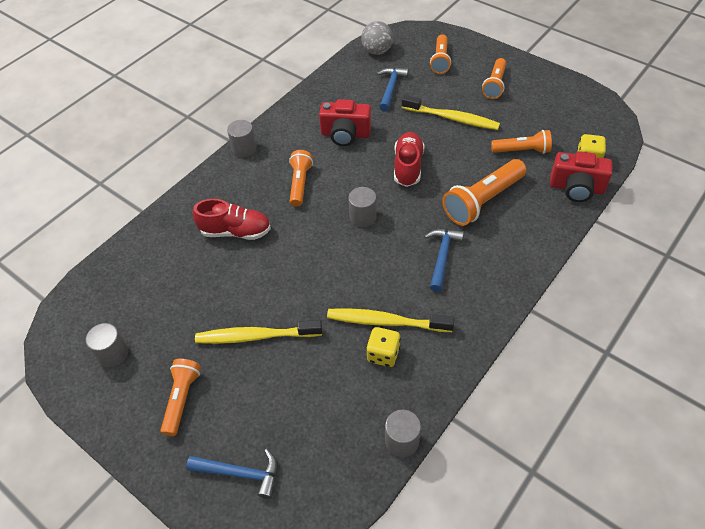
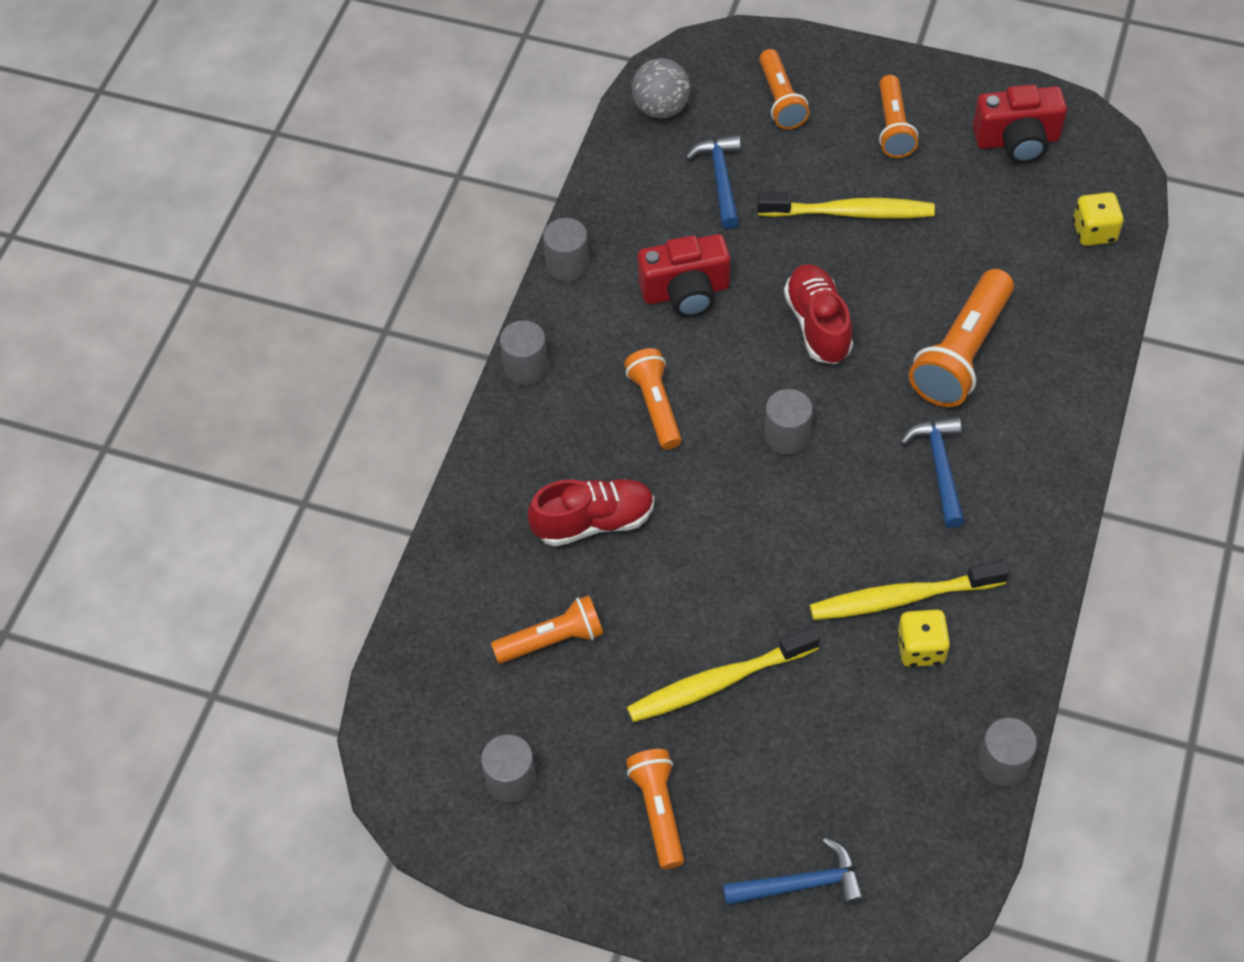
camera: 20 degrees left, 5 degrees up
(292, 108) = (567, 264): none -> grey cylinder
(522, 150) = (987, 244): orange flashlight -> orange flashlight (552, 640)
(576, 188) = (1095, 289): red camera -> red camera (1017, 141)

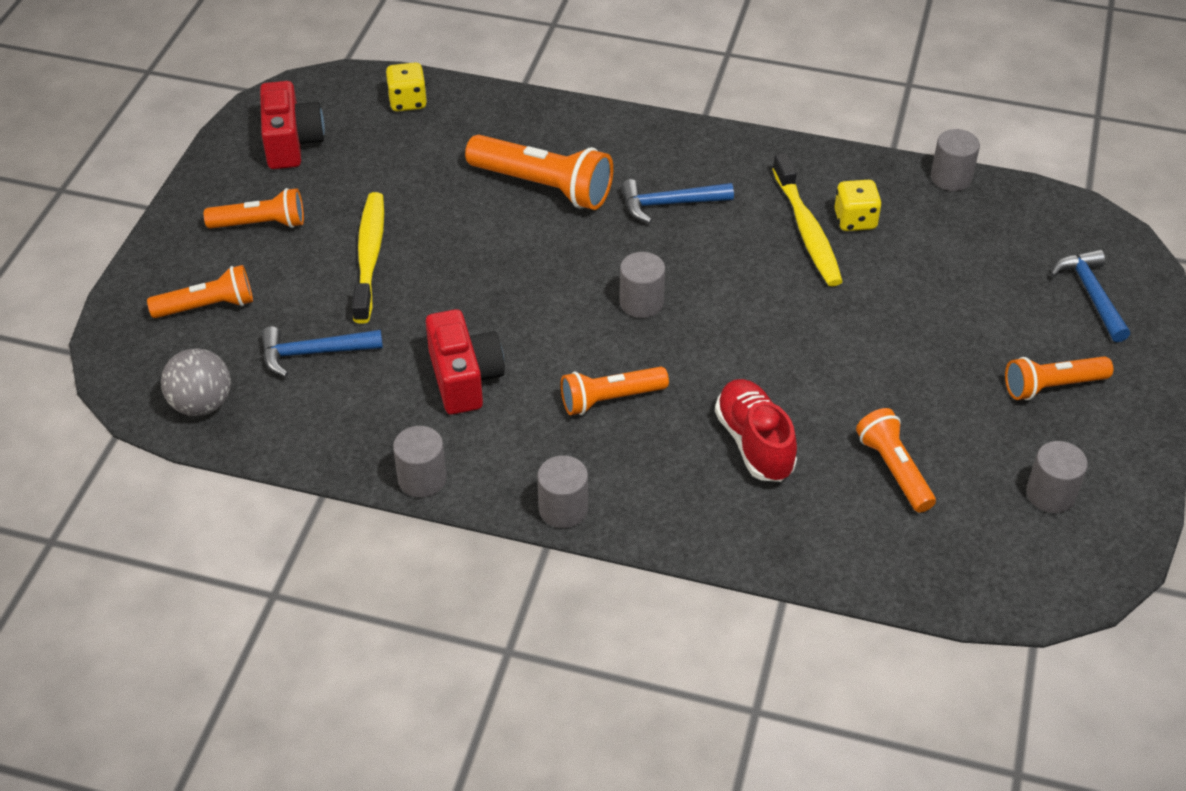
camera: 95 degrees left, 10 degrees down
(718, 682) = (914, 348): yellow toothbrush -> none
(818, 324) = (509, 280): red shoe -> none

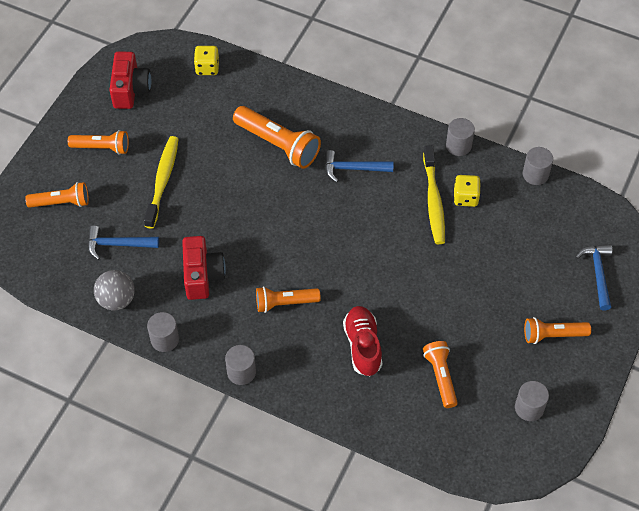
camera: 10 degrees right, 10 degrees up
(202, 404) = (48, 270): grey ball -> grey ball (116, 300)
(641, 302) = (319, 238): grey cylinder -> grey cylinder (458, 145)

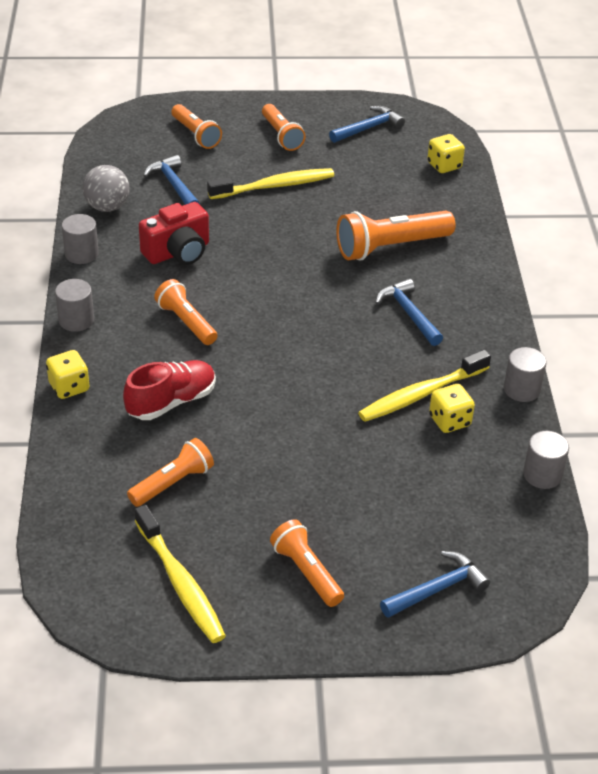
camera: 60 degrees right, 15 degrees down
(130, 90) = (368, 128): red camera -> blue hammer
(278, 144) = (391, 247): orange flashlight -> orange flashlight turned 60 degrees clockwise
(312, 403) = (69, 387): none -> yellow dice
(529, 408) = (180, 583): grey cylinder -> yellow toothbrush

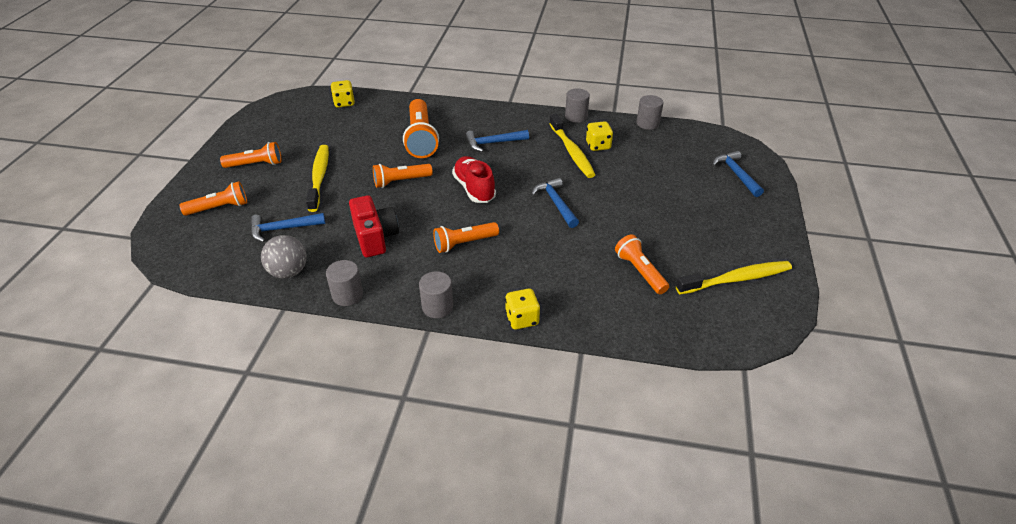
camera: 75 degrees left, 0 degrees up
(171, 402) = (553, 262): red shoe -> red shoe (474, 189)
(306, 572) = (724, 221): orange flashlight -> orange flashlight (401, 181)
(368, 128) = (277, 125): blue hammer -> blue hammer (556, 203)

